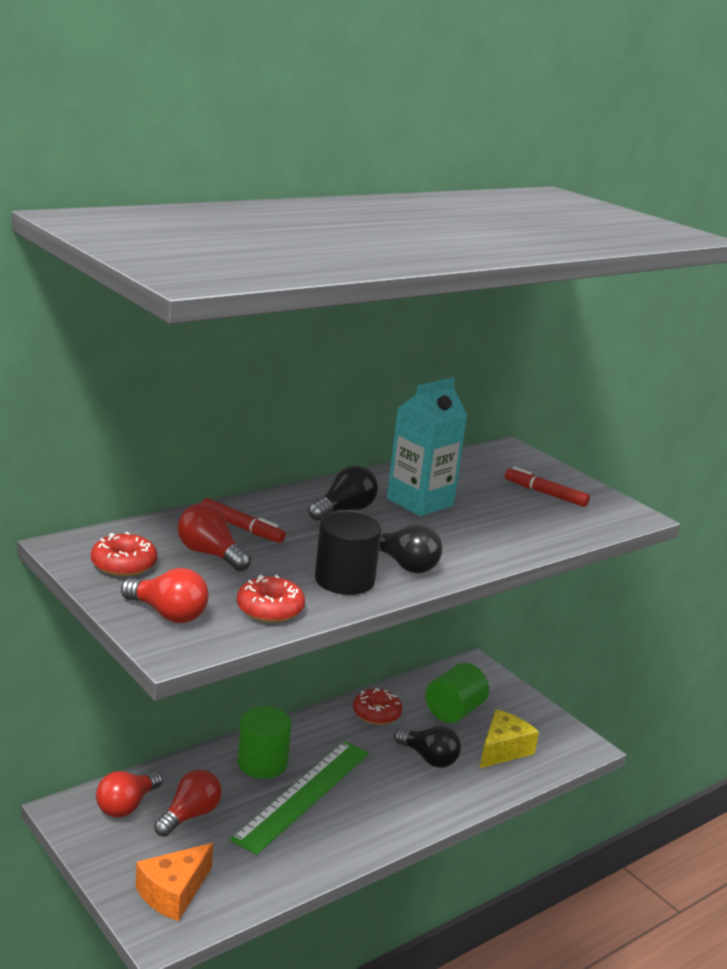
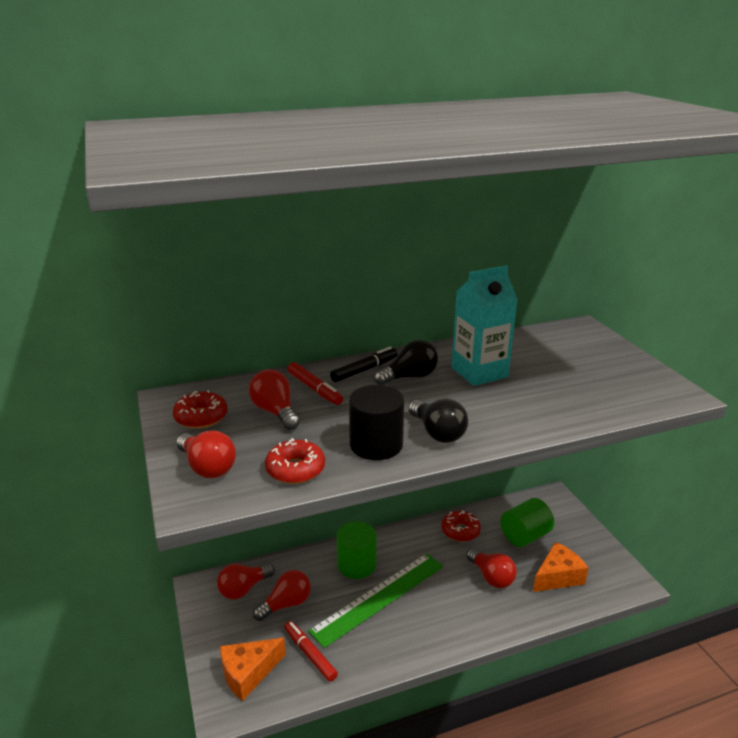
camera: 20 degrees right, 5 degrees up
(288, 505) = (364, 370): none -> black marker
(428, 758) = (491, 577): black light bulb -> red light bulb
(503, 749) = (558, 576): yellow cheese -> orange cheese
(545, 493) = (599, 369): red marker -> red marker (310, 654)

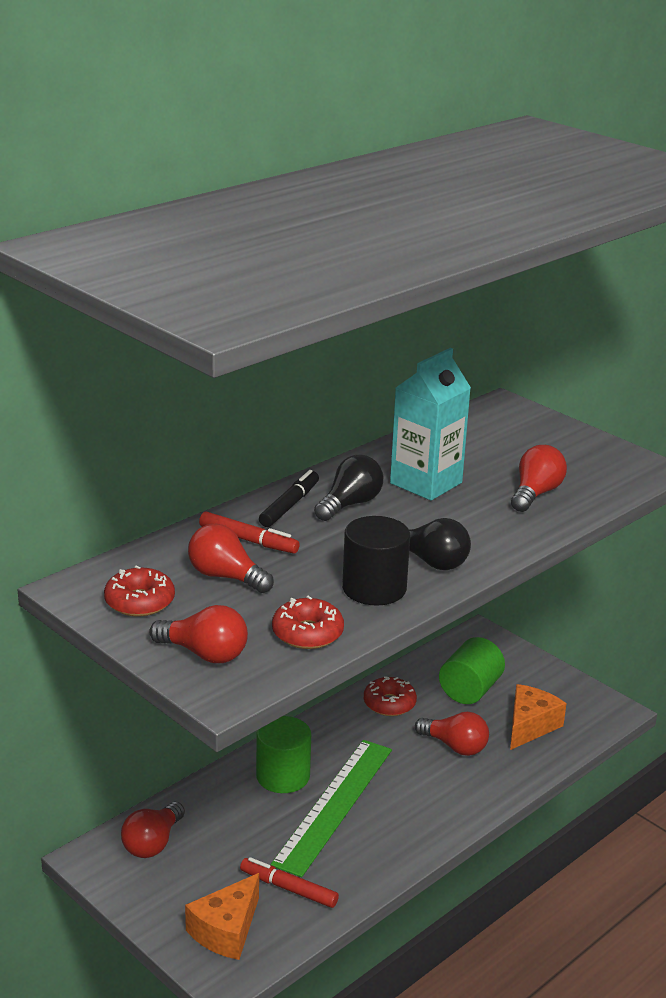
camera: 25 degrees left, 0 degrees up
(286, 604) = (221, 844): red light bulb -> red light bulb (535, 494)

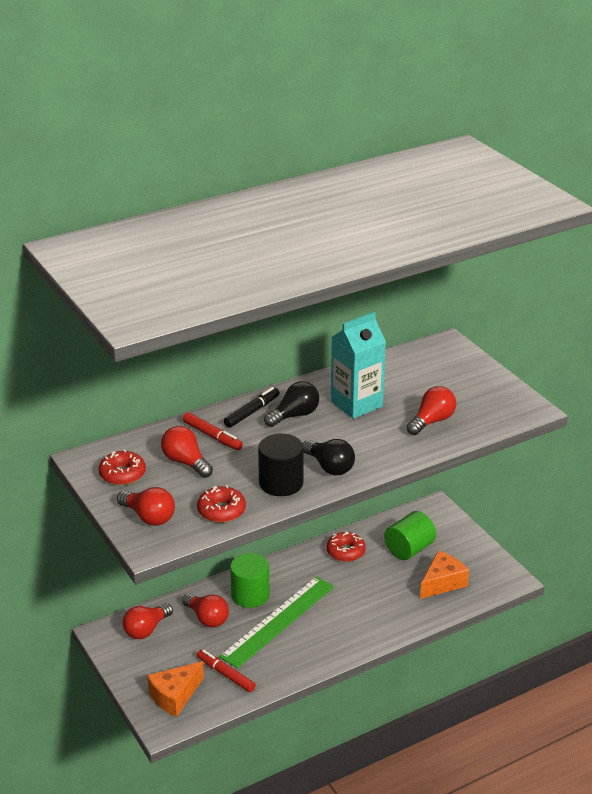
camera: 15 degrees right, 5 degrees up
(455, 746) = (380, 590): red light bulb -> red light bulb (207, 618)

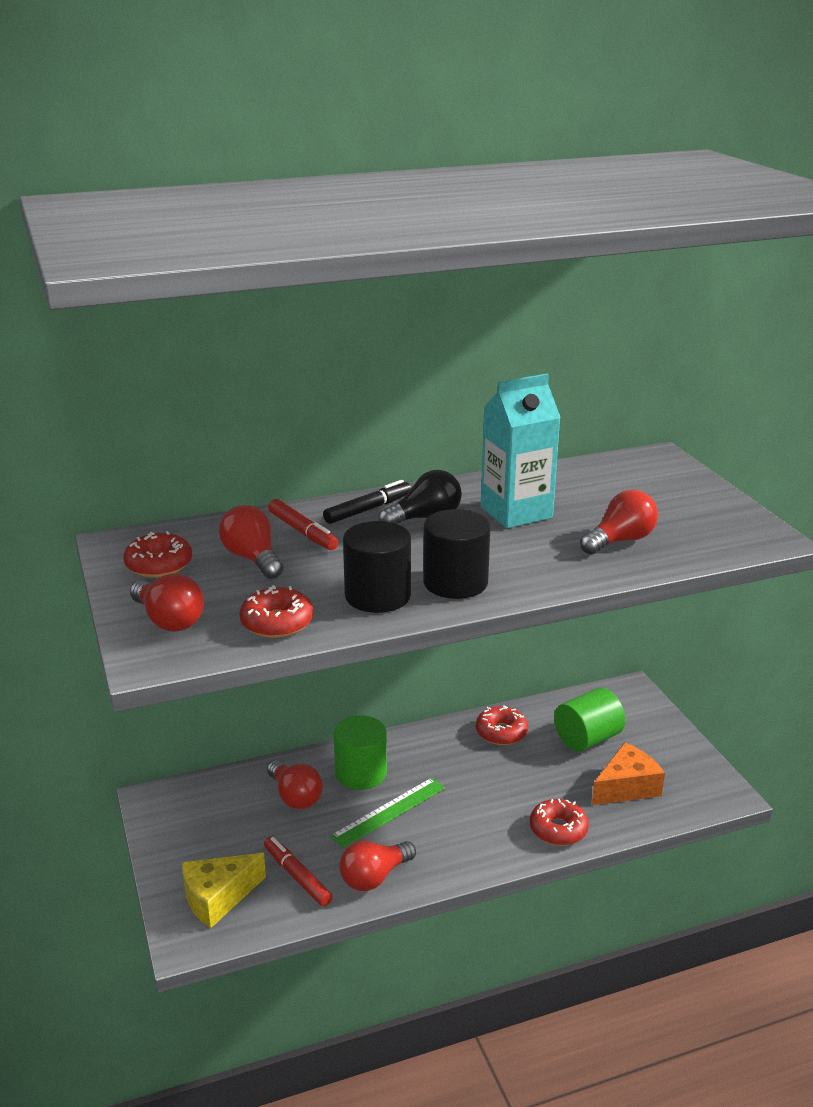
camera: 10 degrees right, 5 degrees down
(146, 629) = (211, 802): red light bulb -> red light bulb (374, 877)
(174, 696) = (218, 898): orange cheese -> yellow cheese
(278, 621) = (389, 812): green ruler -> green ruler, size x0.64
(329, 467) = (455, 582): black light bulb -> black cylinder
(399, 619) = (558, 829): none -> red donut

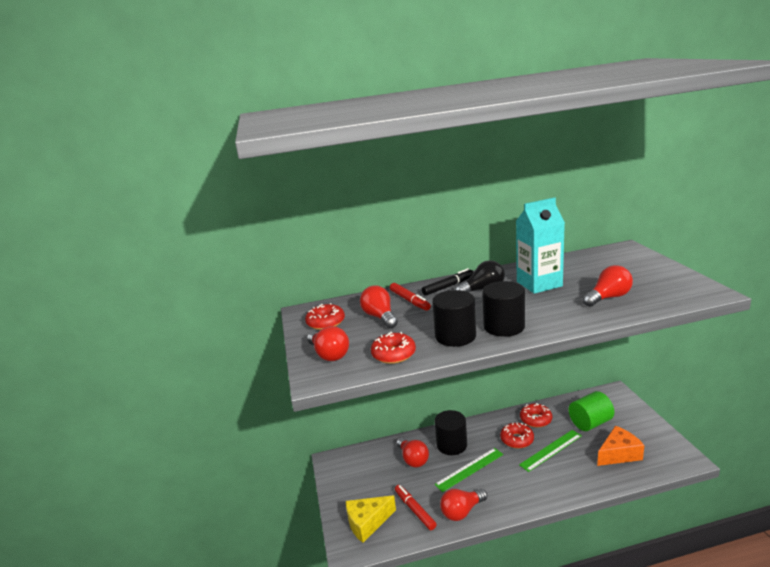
camera: 10 degrees right, 5 degrees down
(361, 773) = (451, 445): green cylinder -> black cylinder
(522, 781) = (551, 450): none -> green ruler
(558, 829) = (577, 481): red donut -> red donut (517, 439)

